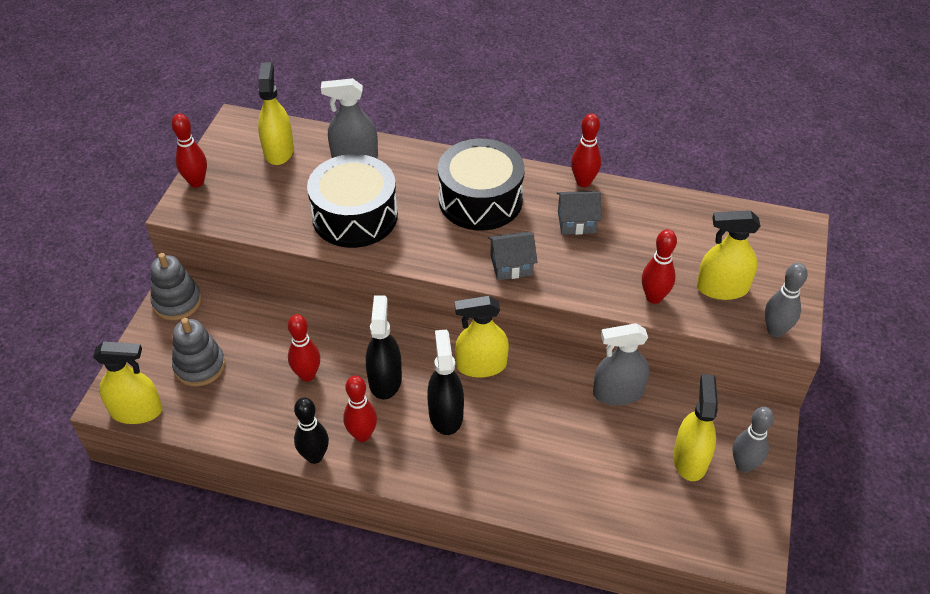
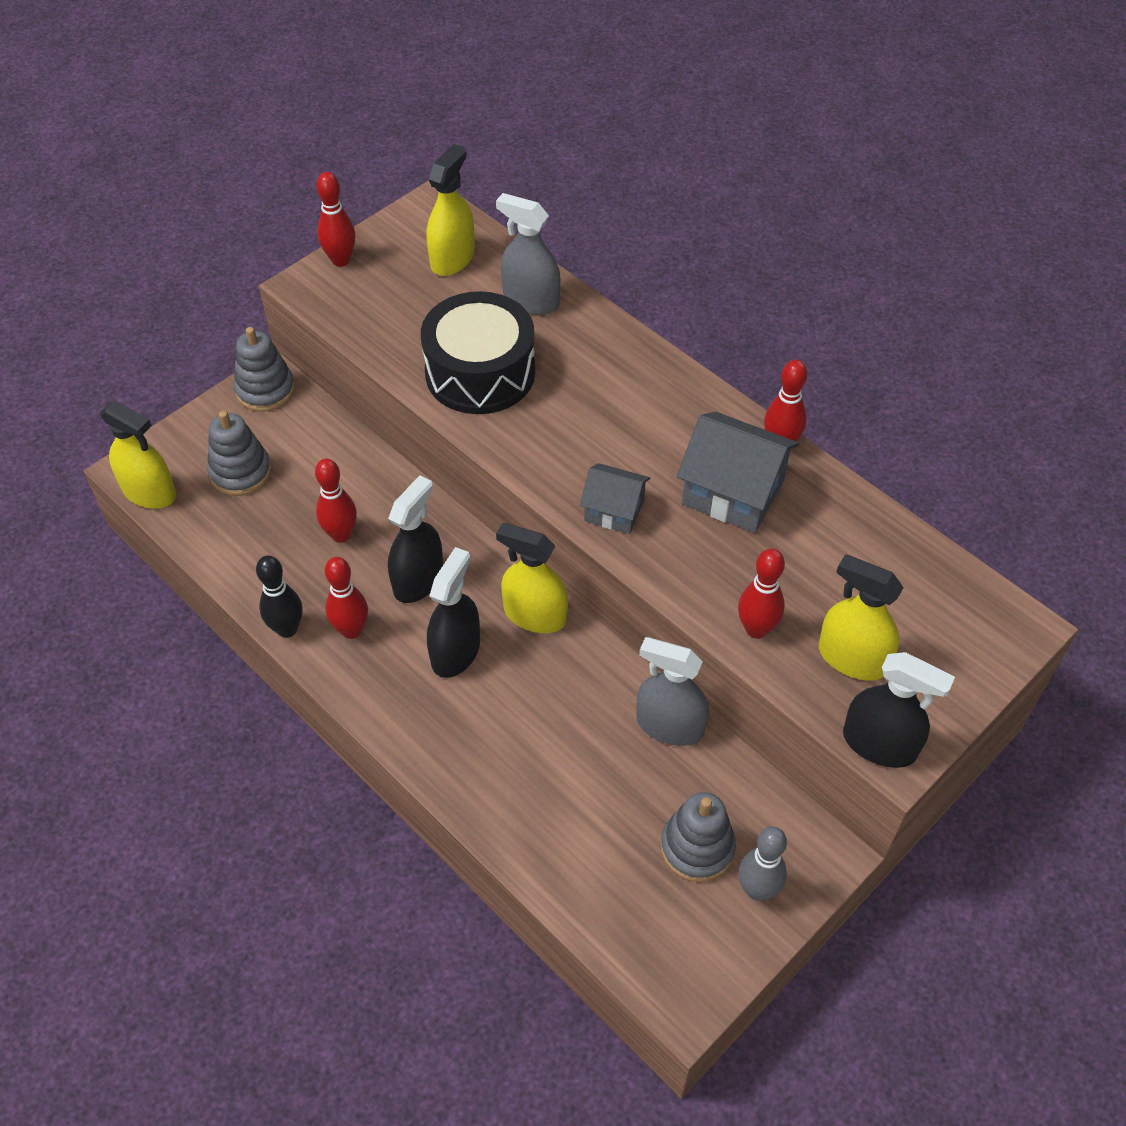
camera: 30 degrees right, 5 degrees up
(480, 200) = (637, 414): black drum -> none
(576, 222) = (733, 492): grey house -> grey house, size x1.66
(690, 459) = (697, 847): yellow spray bottle -> grey stacking toy
(775, 330) = (879, 744): grey bowling pin -> black spray bottle

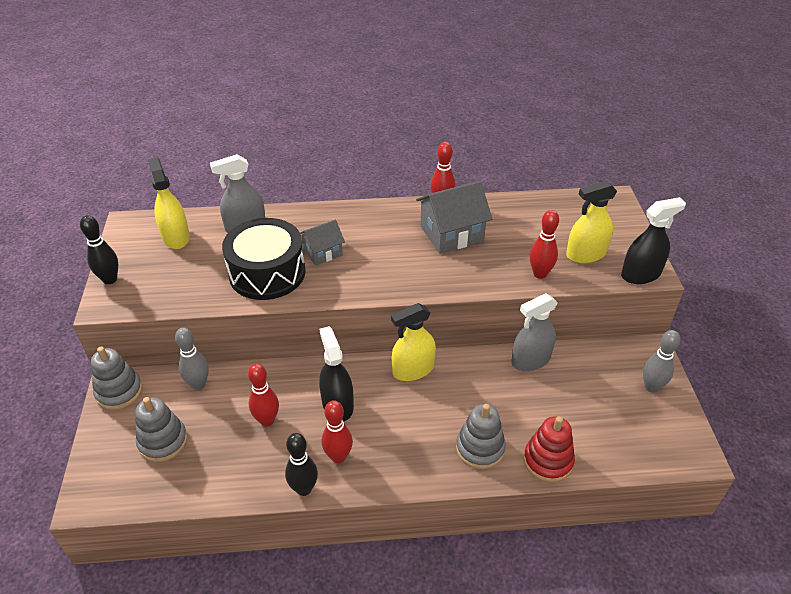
camera: 50 degrees left, 10 degrees down
(149, 492) = (116, 500): yellow spray bottle -> none
(332, 443) = (198, 384): none -> grey bowling pin
(341, 260) = (110, 279): red bowling pin -> black bowling pin
(455, 652) = (402, 418): black spray bottle -> none
(525, 836) = (548, 461): none -> red stacking toy
(614, 510) = (417, 278): grey house -> grey house (322, 252)
(697, 847) = (610, 394): grey stacking toy -> grey stacking toy (480, 448)

